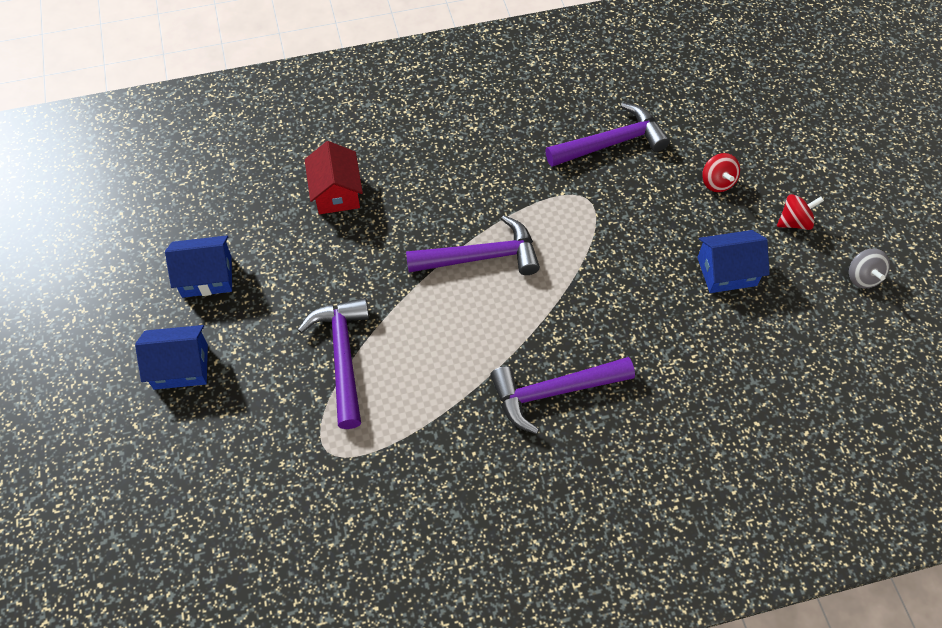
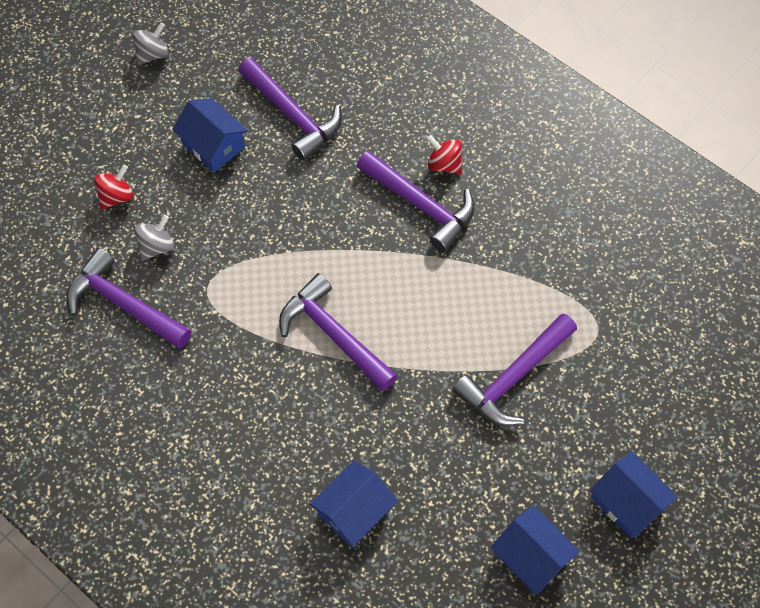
camera: 125 degrees left, 5 degrees up
(336, 192) = (354, 511): red house -> blue house
(649, 185) = (157, 246): none -> grey spinning top
(722, 348) = (292, 115): none -> purple hammer
(794, 222) = (124, 121): red spinning top -> red spinning top (444, 164)

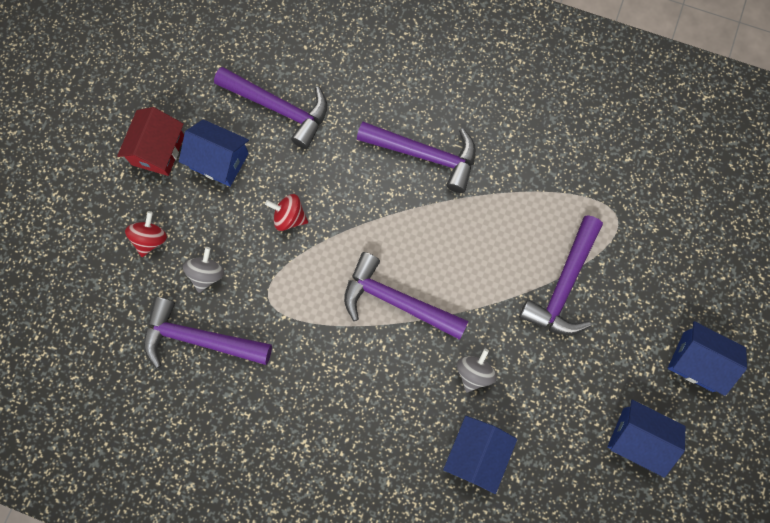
camera: 20 degrees left, 10 degrees up
(153, 54) = (128, 91): grey spinning top -> grey spinning top (474, 373)
(159, 117) = (158, 150): none -> red house
(444, 164) = (430, 110): red spinning top -> red spinning top (289, 217)

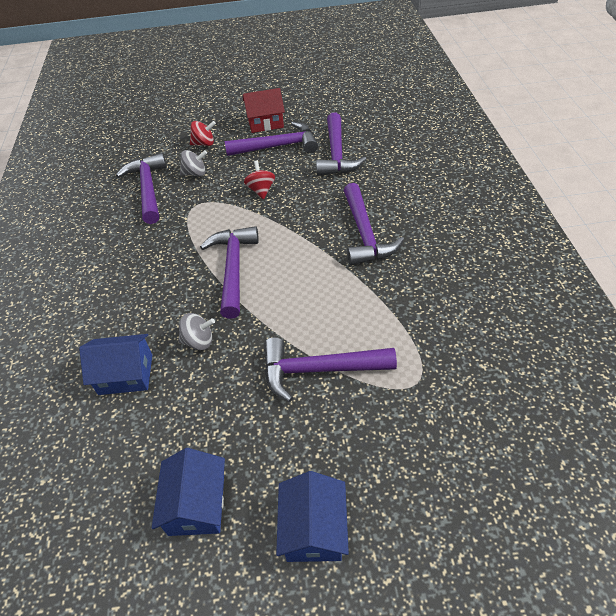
camera: 65 degrees right, 25 degrees down
(219, 161) = (278, 146): blue house -> purple hammer

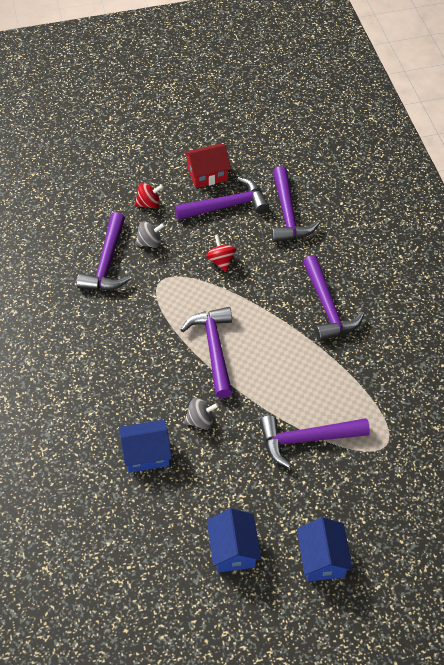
camera: 10 degrees left, 5 degrees up
(148, 189) = (107, 263): purple hammer -> purple hammer turned 150 degrees counterclockwise

